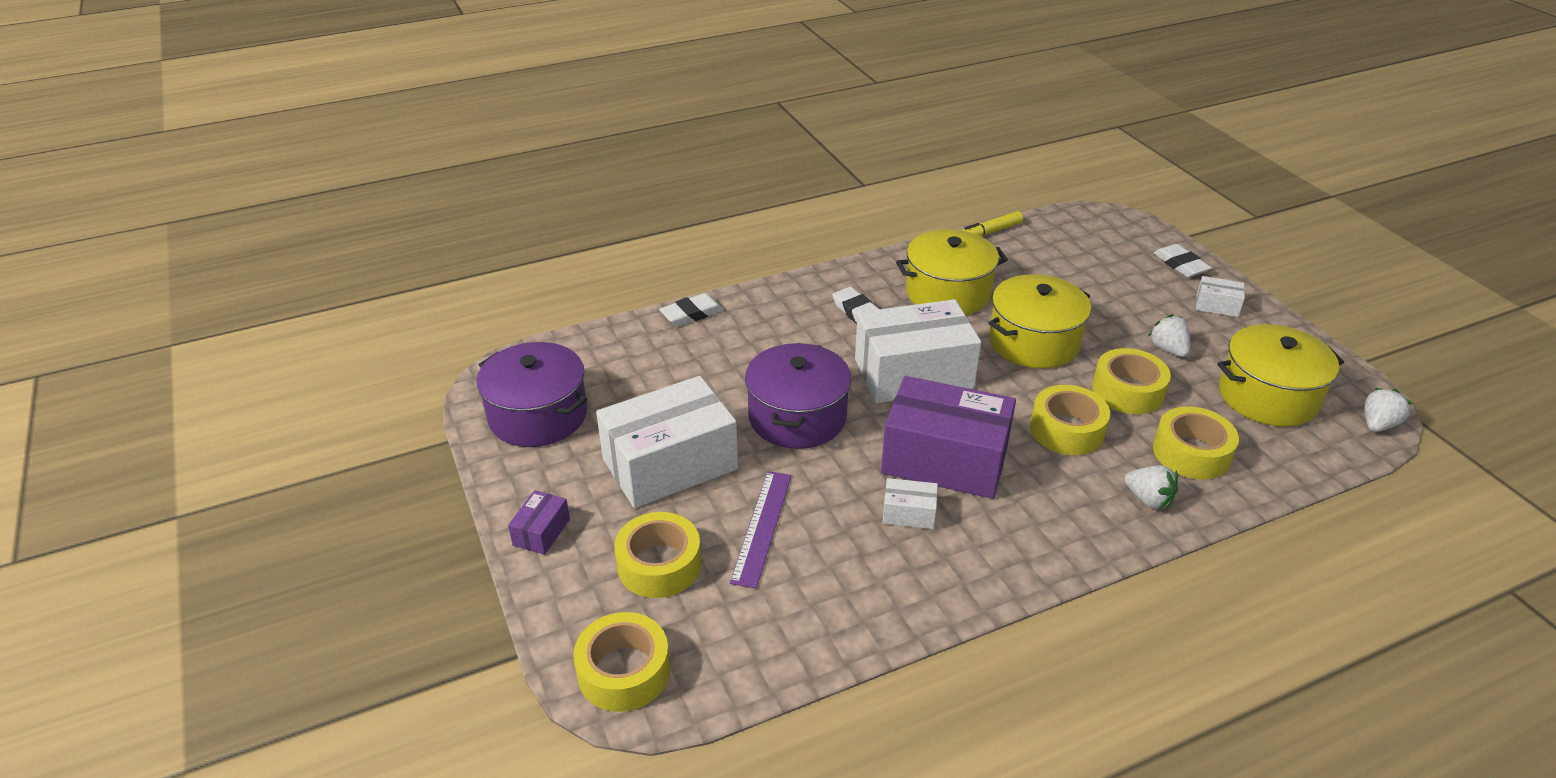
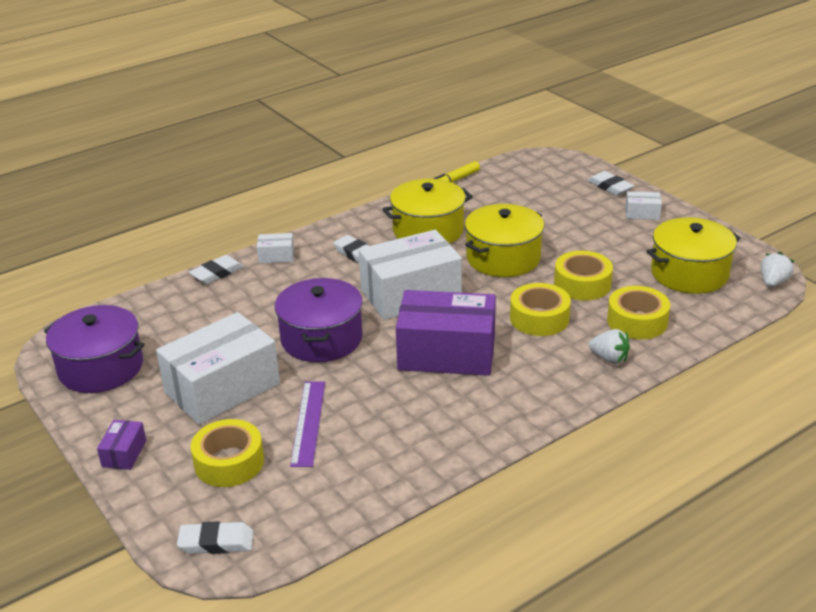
camera: 10 degrees left, 5 degrees down
(624, 671) = (216, 542): yellow tape -> white eraser
(909, 513) = (425, 395): white box -> white box (276, 256)
(1168, 349) = (609, 250): white strawberry -> none

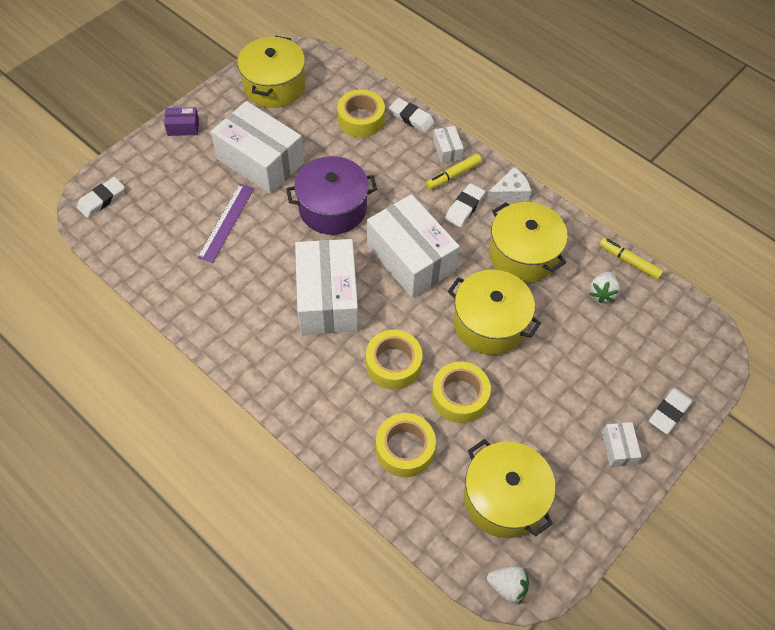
camera: 75 degrees right, 25 degrees up
(101, 368) = (274, 86): purple pot -> yellow pot
(216, 542) = (102, 200): white eraser -> white eraser turned 60 degrees clockwise
(229, 462) = (179, 186): yellow tape -> yellow tape (361, 119)
(308, 422) = (226, 222): purple ruler -> purple ruler turned 60 degrees counterclockwise
(312, 256) = (453, 175): none -> yellow marker
(350, 228) = (510, 193): none -> white cheese
(446, 353) = (327, 298): purple box -> white box
(609, 358) = (340, 427): white strawberry -> white strawberry (602, 293)

